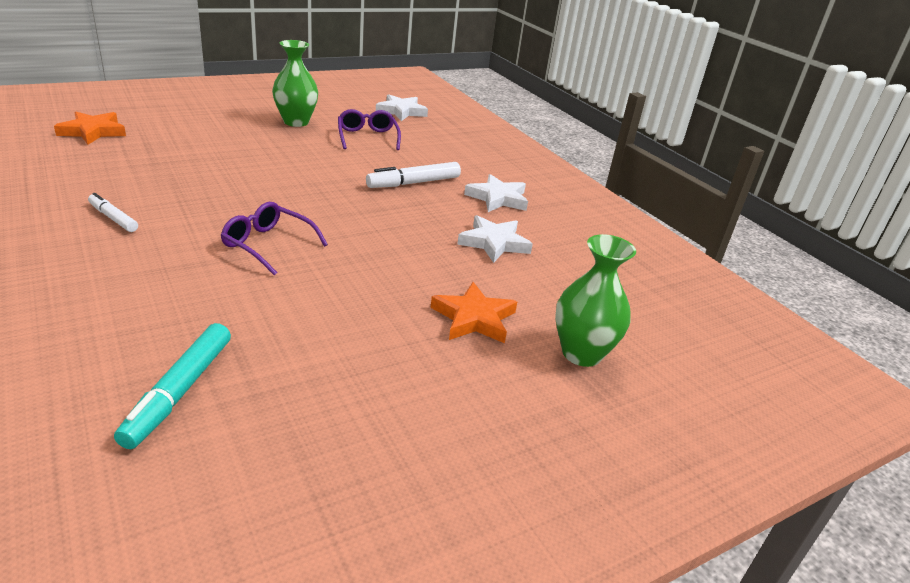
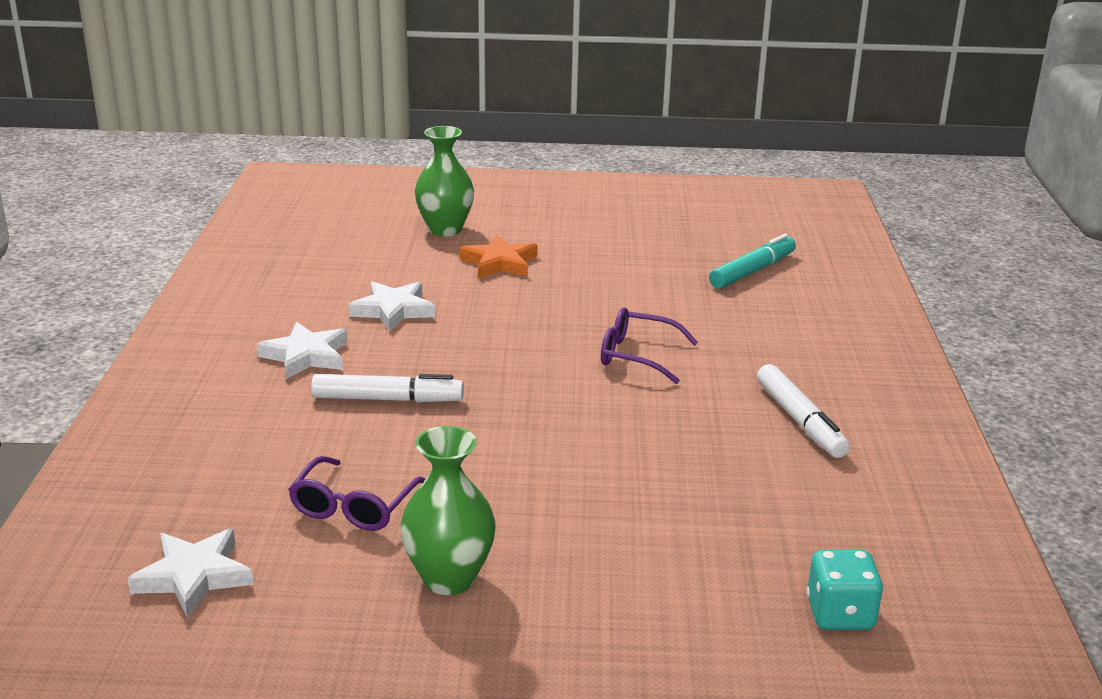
camera: 145 degrees left, 5 degrees down
(93, 132) = (840, 614): orange star -> turquoise dice
(113, 218) = (800, 421): white marker -> white marker, size x1.58
(268, 245) = (637, 356): purple glasses -> purple glasses turned 135 degrees clockwise

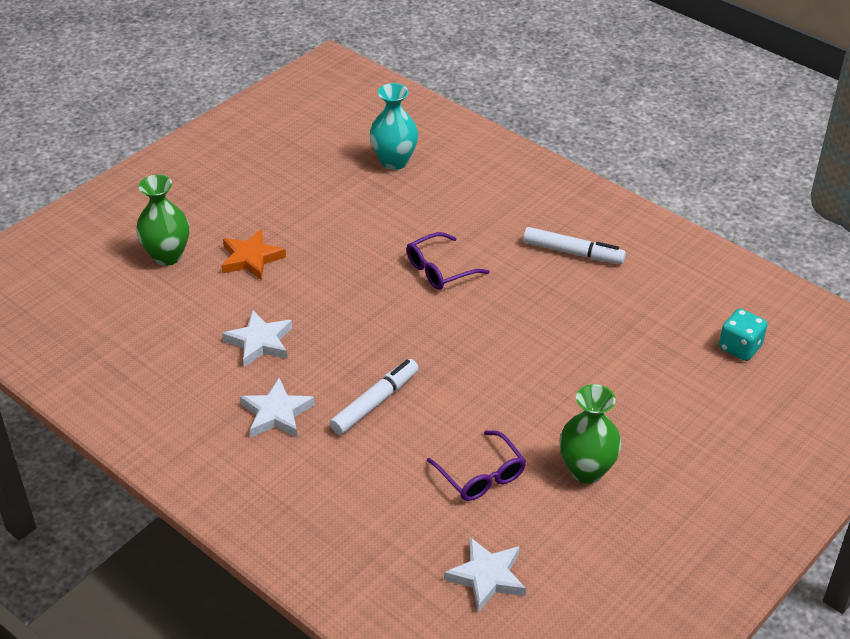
camera: 50 degrees left, 15 degrees up
(752, 271) = (394, 161): turquoise marker -> turquoise vase

